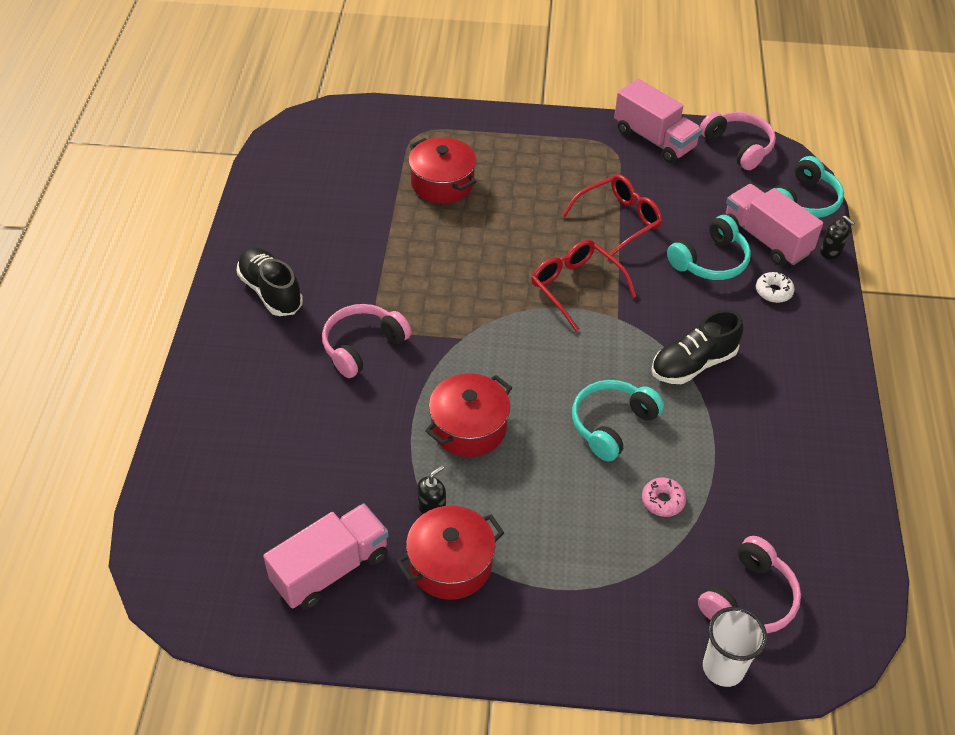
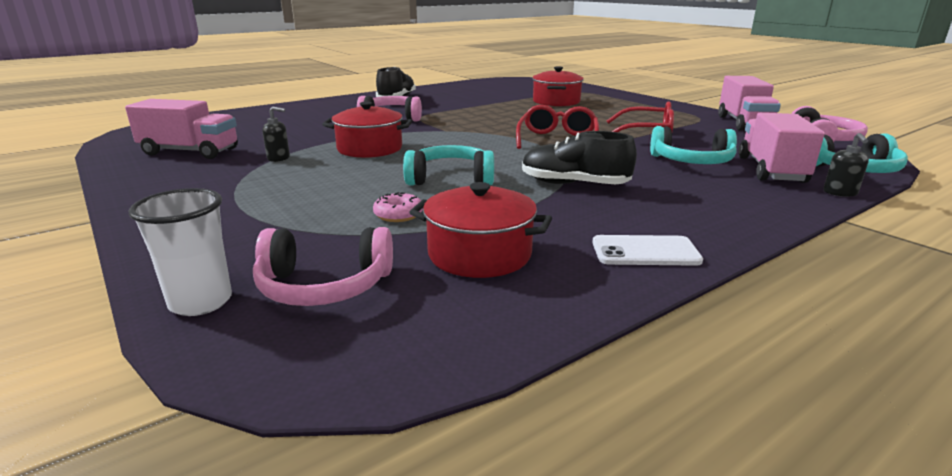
camera: 50 degrees right, 25 degrees down
(450, 564) = (229, 174): red pot -> red pot (479, 254)
(773, 291) = (728, 187): white donut -> none
(827, 420) = (645, 251): none -> white phone

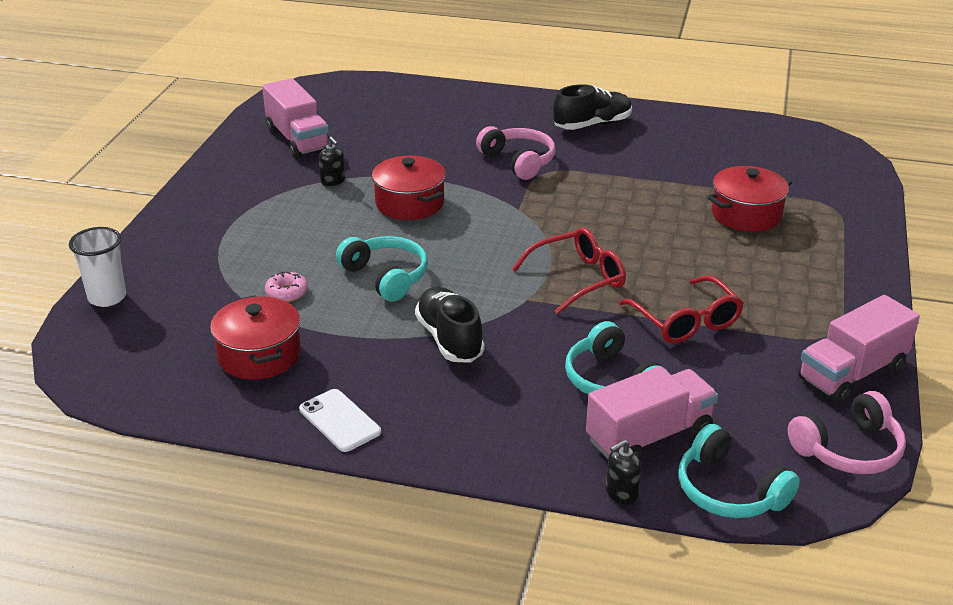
camera: 50 degrees right, 10 degrees up
(324, 286) = (161, 323): pink headphones -> none

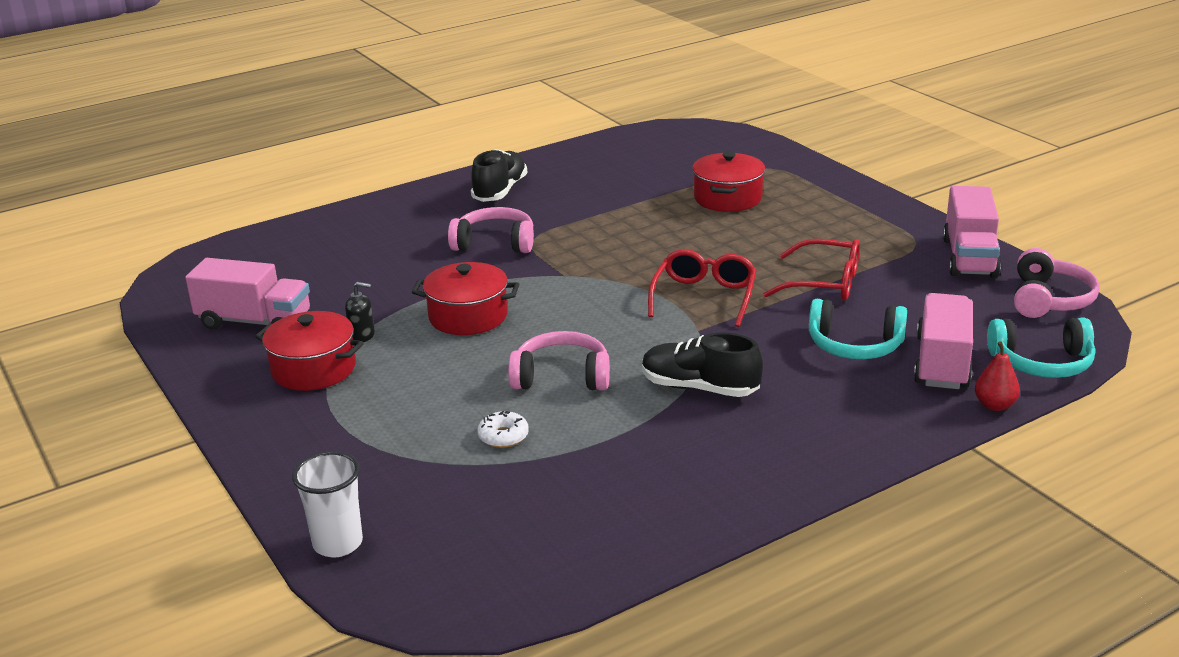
camera: 45 degrees left, 5 degrees down
(259, 355) = (579, 492): red pot -> red pot (313, 369)
(287, 292) = (503, 436): pink donut -> white donut
(339, 421) = (739, 491): white phone -> none
(386, 277) = (561, 376): turquoise headphones -> pink headphones
(621, 493) = (994, 405): black soap dispenser -> red pear

